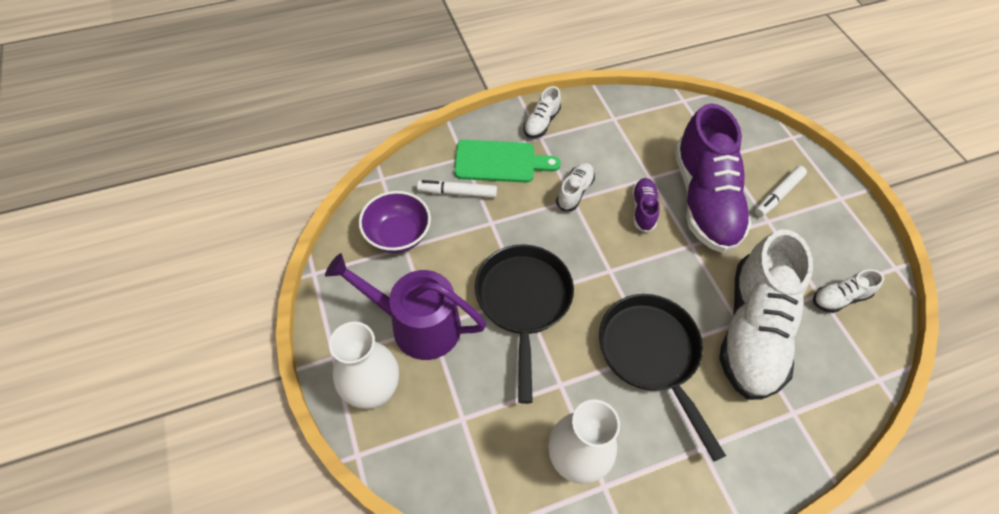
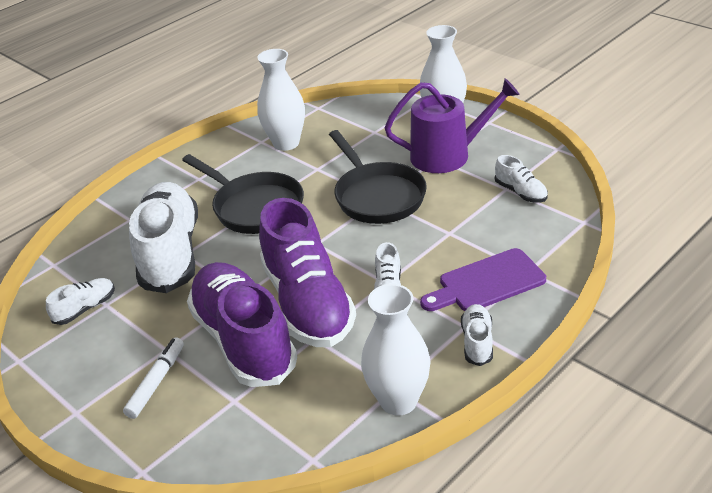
camera: 160 degrees right, 20 degrees down
(398, 235) = (520, 192): purple bowl -> white shoe
(457, 193) = (502, 240): white marker -> none
(500, 162) = (487, 283): green cutting board -> purple cutting board
(615, 109) = (398, 401): none -> white vase
(643, 209) = (308, 303): purple shoe -> purple shoe, size x2.32

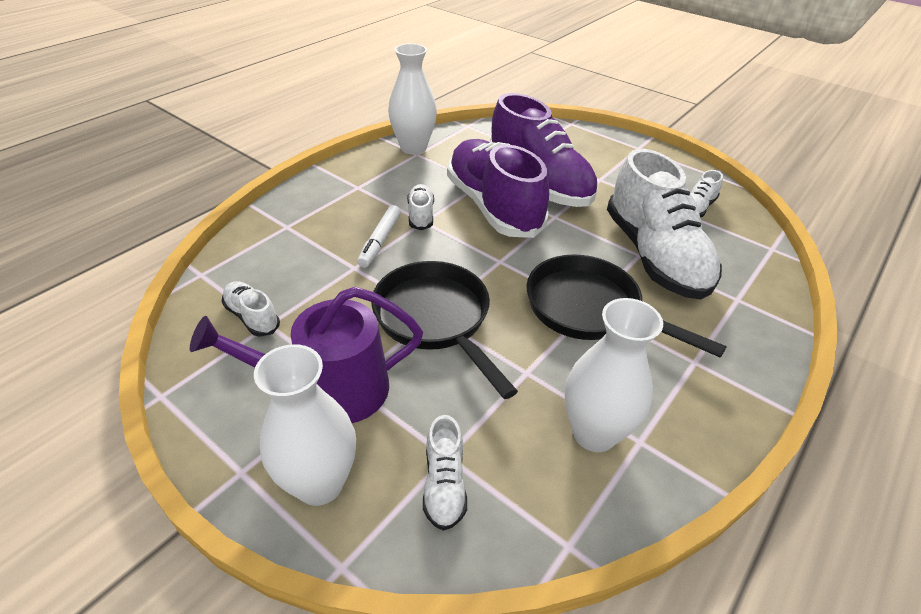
camera: 170 degrees right, 5 degrees up
(156, 382) = (593, 161): white marker -> white marker (380, 241)
(477, 342) = (350, 176): white shoe -> white shoe (444, 484)
(487, 283) = (328, 217): purple cutting board -> none

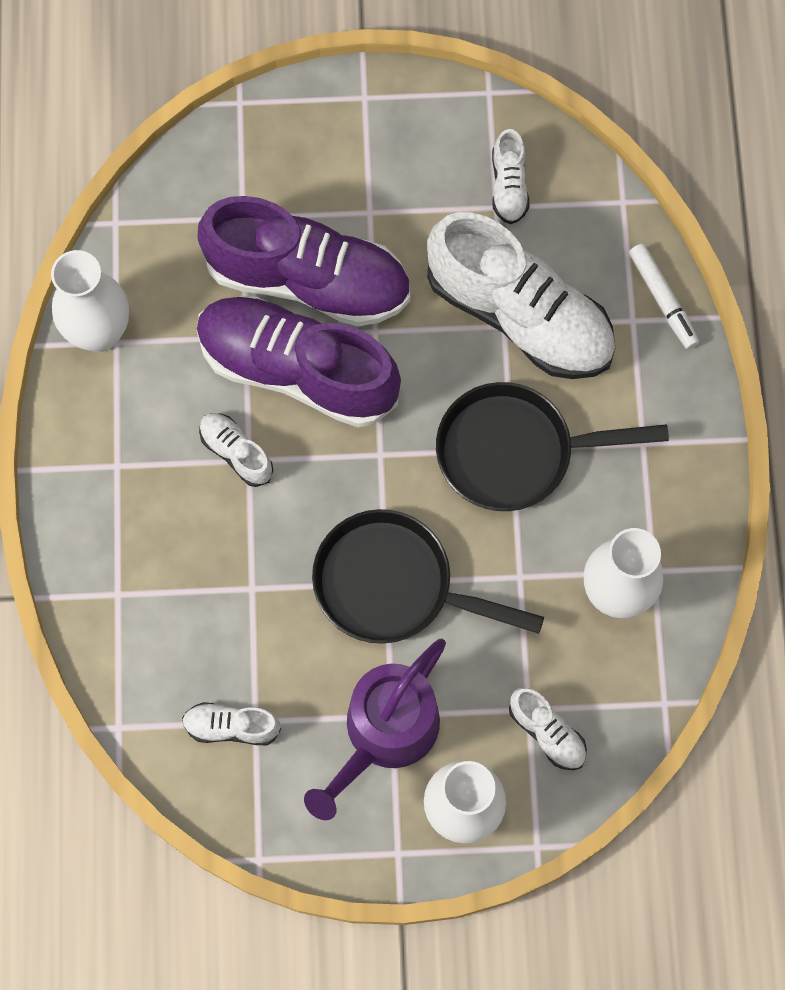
camera: 40 degrees left, 30 degrees up
(380, 241) = (237, 530): white marker -> white marker (663, 299)

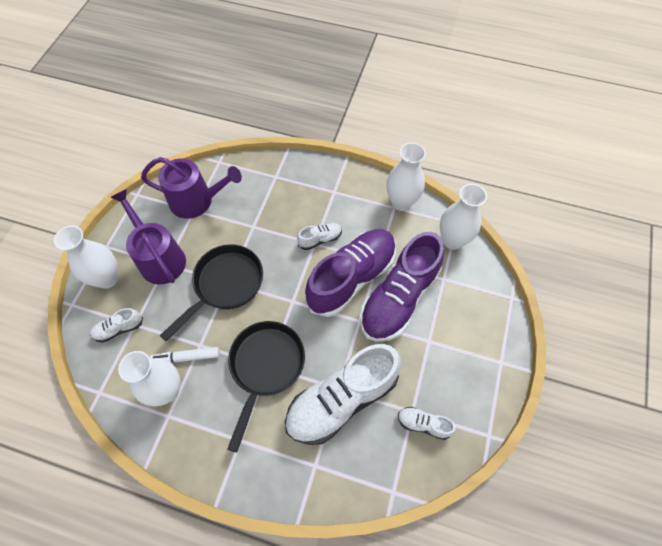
camera: 110 degrees right, 10 degrees down
(155, 221) = (452, 240): none -> white vase
(232, 726) = (196, 201): white shoe -> purple watering can
(663, 299) = (321, 490): white marker -> white marker (186, 357)

